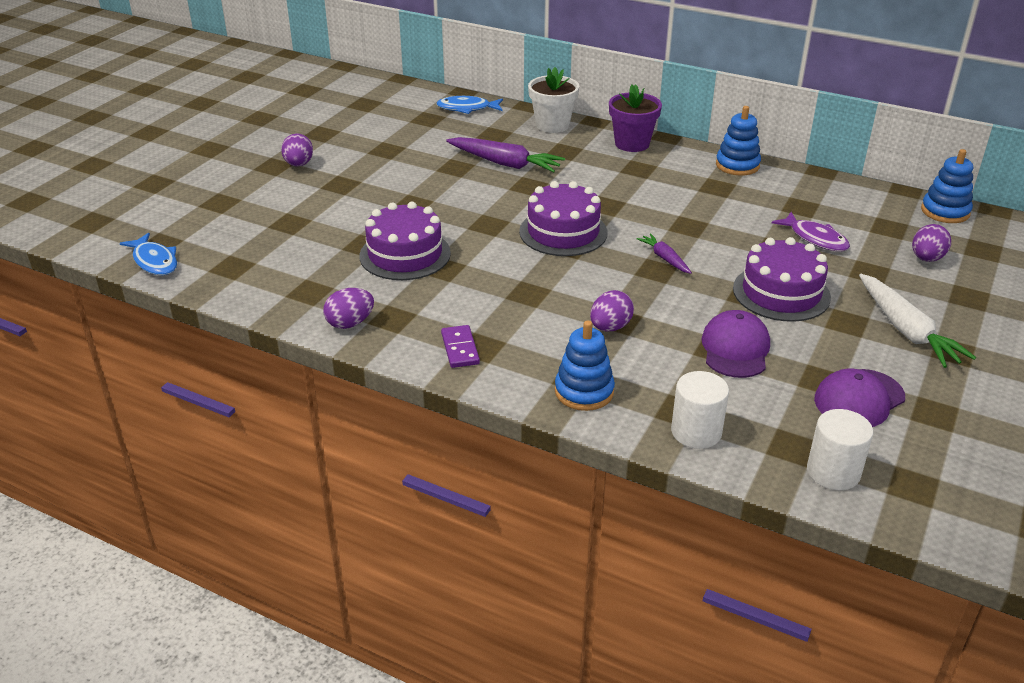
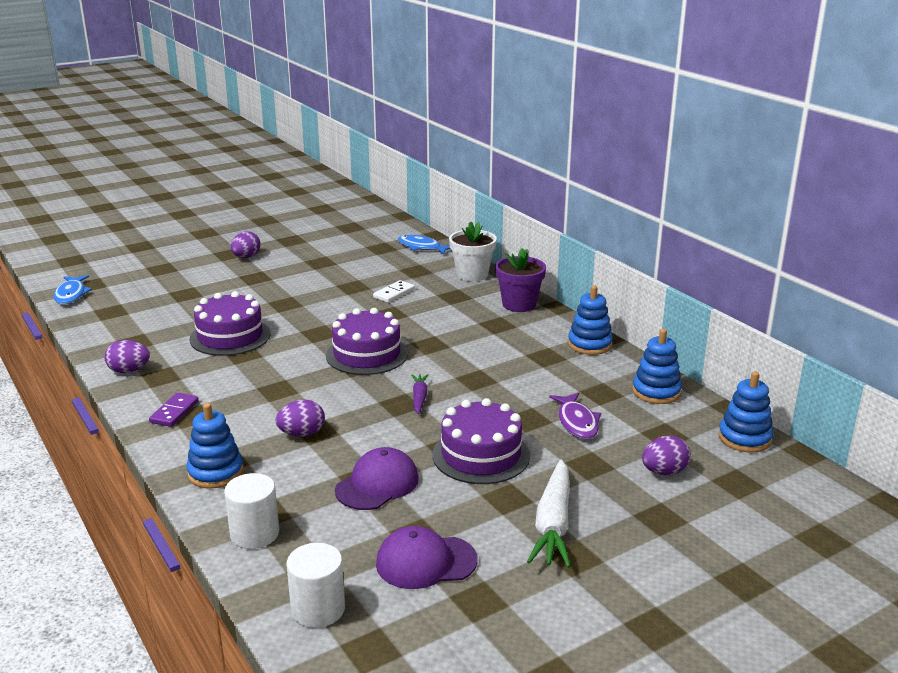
camera: 30 degrees right, 10 degrees down
(505, 163) = (394, 293): purple carrot -> white domino
(839, 192) = (656, 392): none -> blue stacking toy

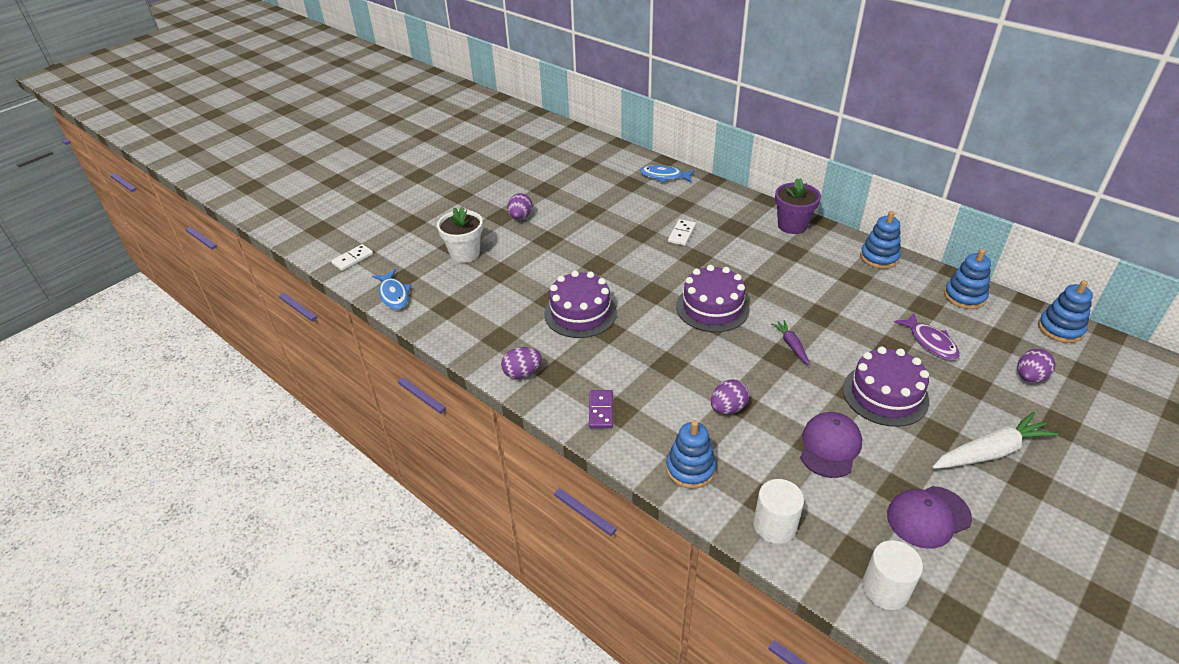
camera: 15 degrees left, 15 degrees up
(61, 264) = (353, 259): none -> white domino
(472, 275) = (730, 200): white flower pot -> white flower pot (465, 253)
(553, 524) = (991, 451): white carrot -> white carrot turned 105 degrees counterclockwise

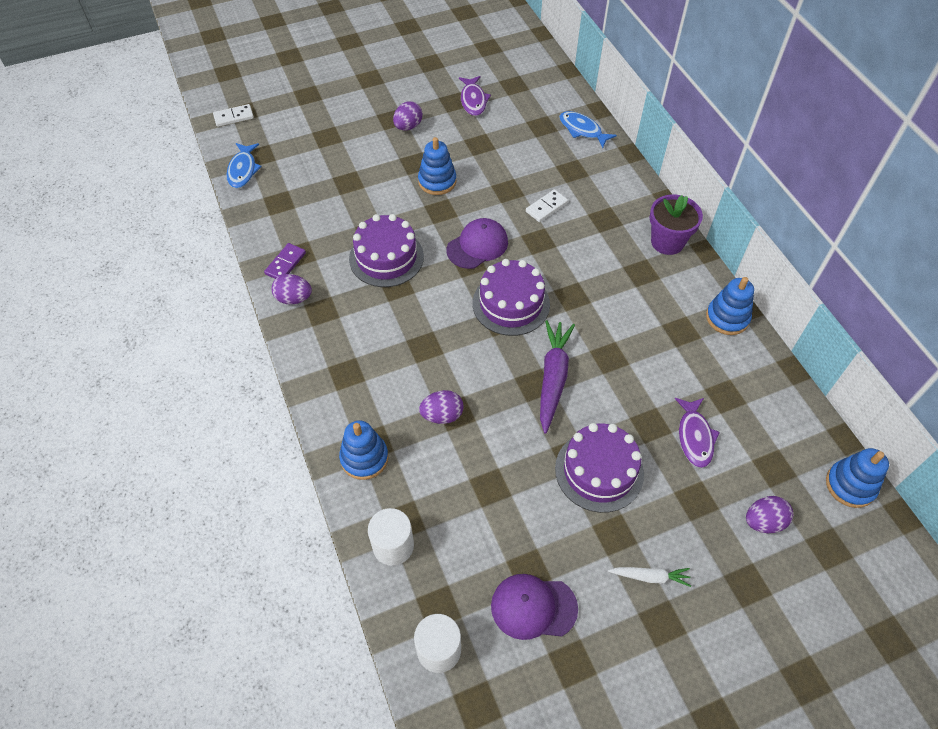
camera: 25 degrees right, 15 degrees up
(465, 253) = (331, 149): white flower pot -> none
(560, 183) = (473, 100): none -> purple fish
(601, 410) = (332, 366): purple domino -> purple domino (285, 263)
(791, 345) = (553, 378): purple carrot -> purple carrot, size x1.84
(830, 446) = (502, 497): purple cap -> purple cap (477, 246)
(964, 296) = (779, 402): blue stacking toy -> blue stacking toy (437, 181)
(991, 451) = (650, 577): white carrot -> white carrot, size x0.54

